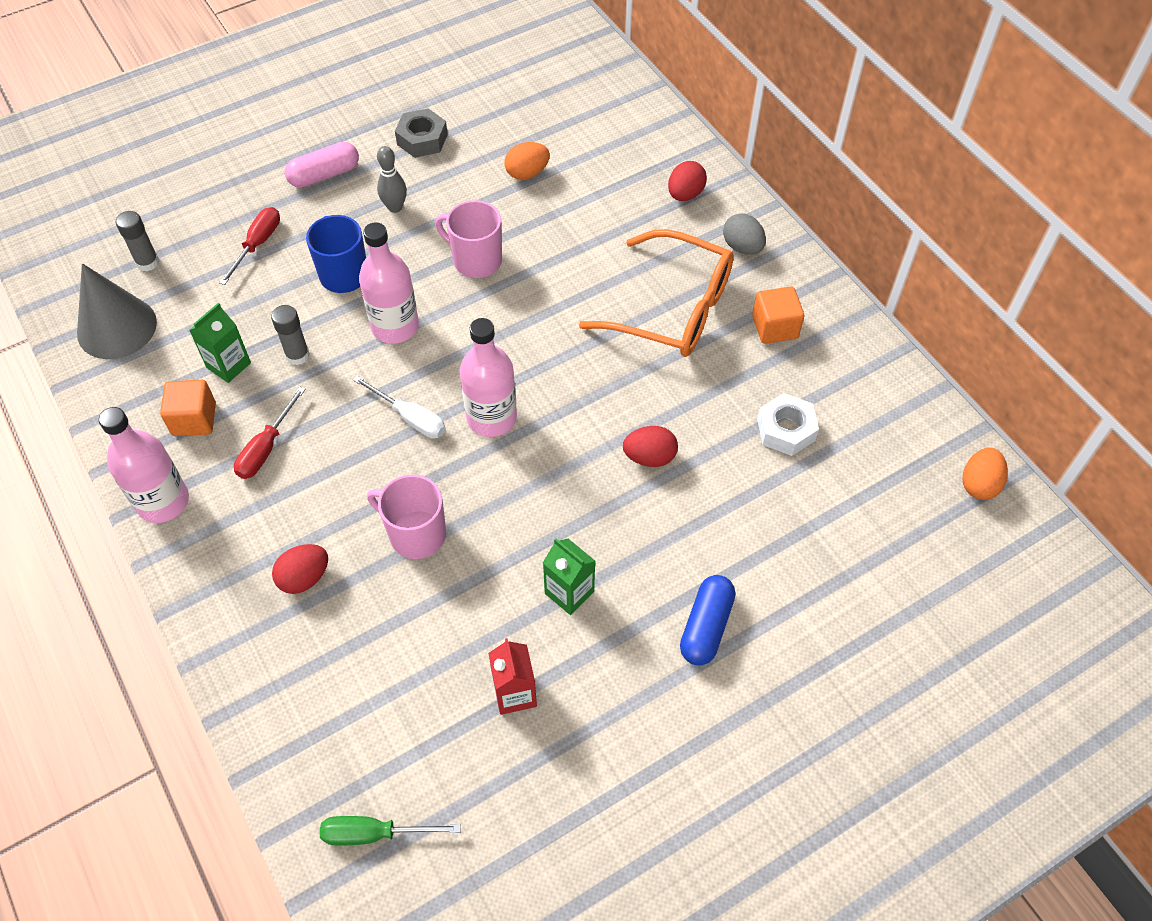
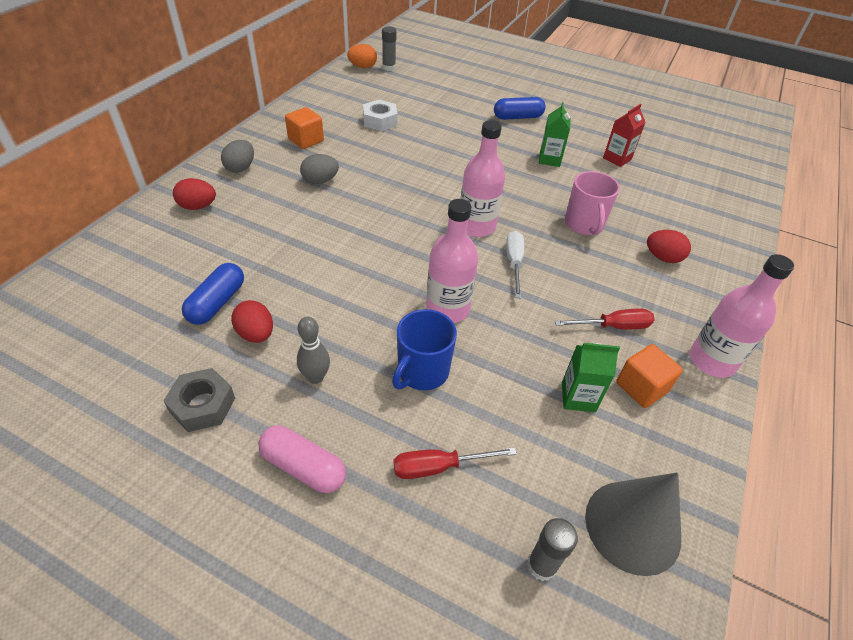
camera: 125 degrees left, 10 degrees down
(297, 355) = (526, 355): grey glue stick -> grey glue stick (389, 68)
(374, 833) = (725, 175): green screwdriver -> none
(476, 260) = (344, 292): pink mug -> none
(527, 173) = (217, 303): orange egg -> blue capsule
(649, 457) = (442, 158): red egg -> red egg (256, 334)
(672, 308) = (320, 181): orange glasses -> grey egg

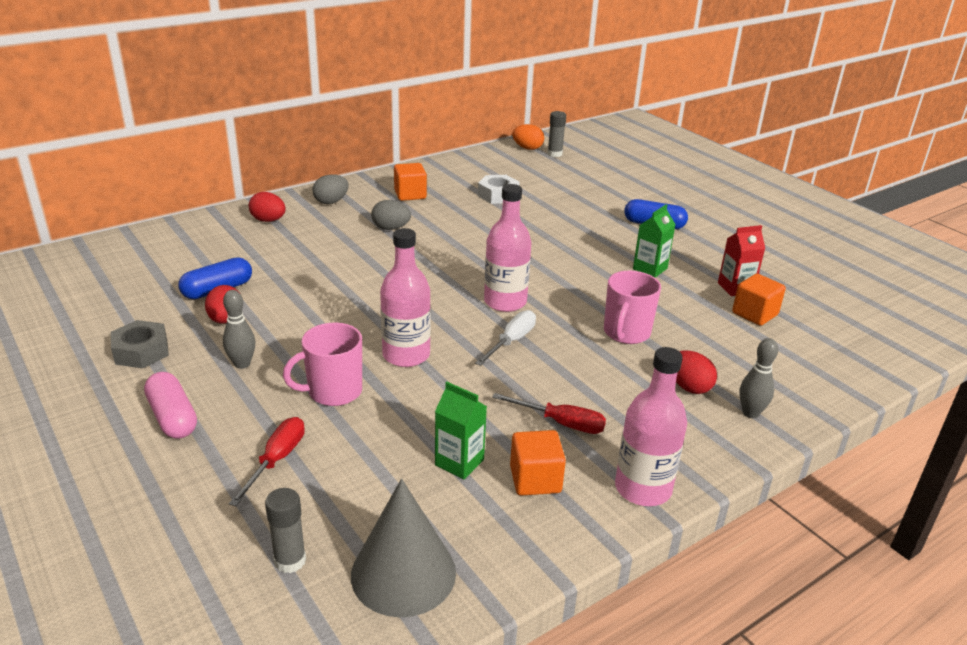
camera: 30 degrees right, 15 degrees down
(422, 372) = (333, 391): blue mug -> pink mug
(439, 467) = (276, 460): red screwdriver -> red screwdriver turned 90 degrees clockwise
(647, 177) = (754, 314): none -> orange cube
(715, 265) = (750, 413): none -> grey bowling pin

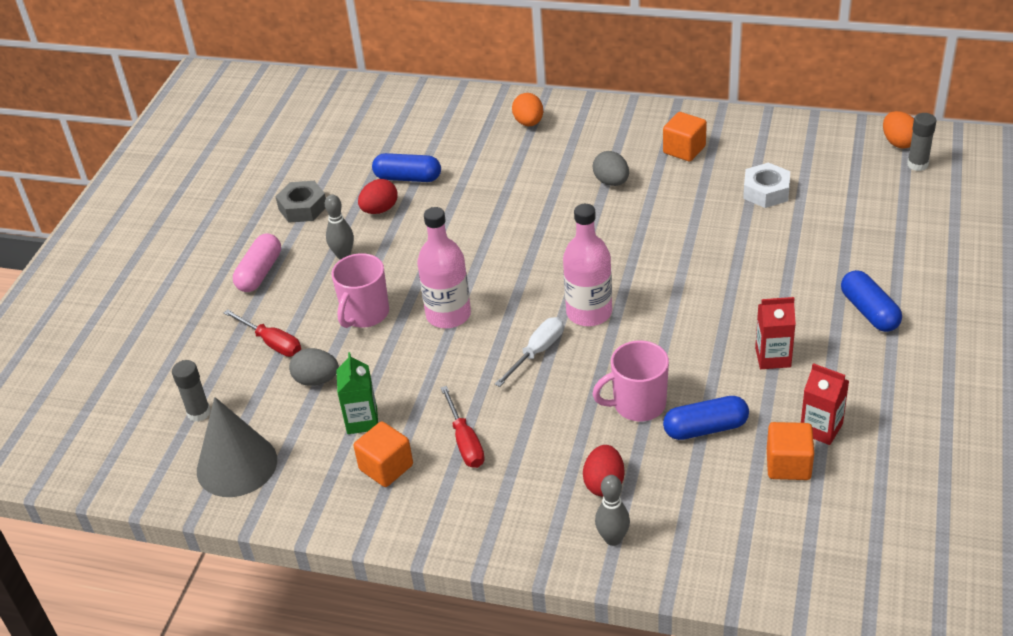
camera: 55 degrees right, 10 degrees up
(268, 220) = (529, 123): red egg -> orange egg
(276, 460) = (272, 343): red screwdriver -> red screwdriver turned 60 degrees clockwise
(331, 202) = (604, 125): grey egg -> grey egg (316, 380)
(333, 391) = (365, 314): pink mug -> pink mug turned 90 degrees counterclockwise
(511, 341) = (537, 352): white screwdriver -> white screwdriver turned 45 degrees counterclockwise
(643, 488) = (439, 527): pink bottle -> none
(650, 269) = (773, 357): green carton -> red carton
(684, 322) = (705, 428): none -> blue capsule

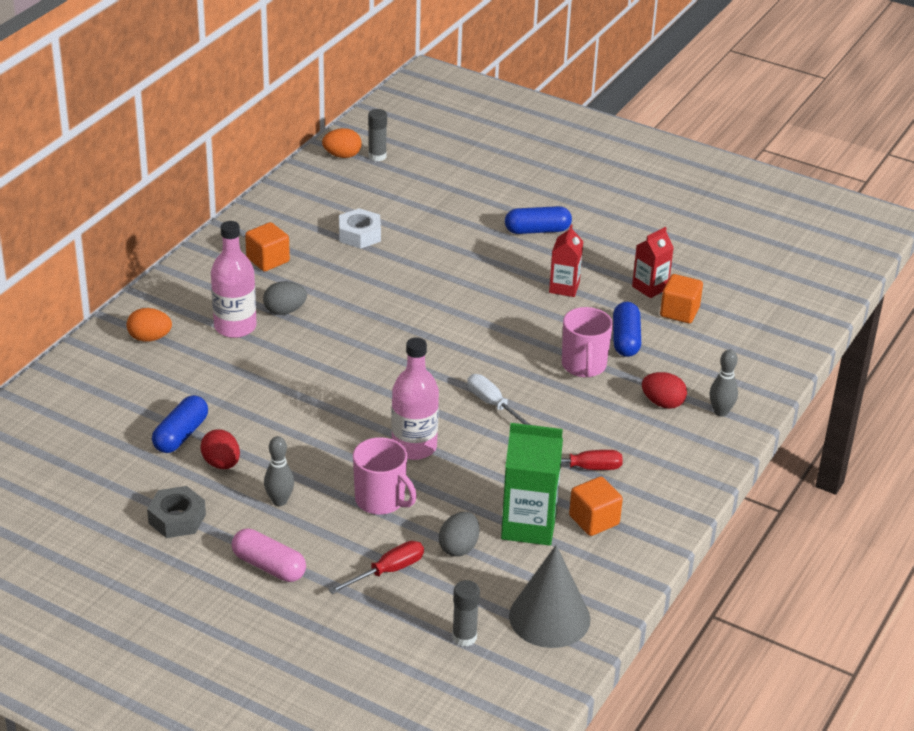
camera: 80 degrees left, 5 degrees down
(362, 421) = (528, 526): green carton -> green carton, size x1.63
(589, 313) = (459, 365): pink bottle -> pink bottle (235, 327)

